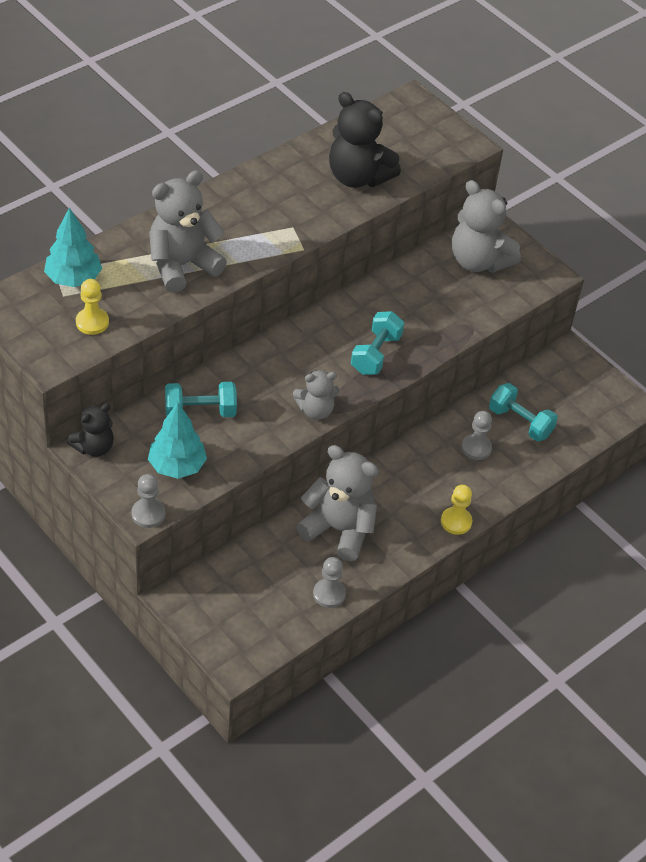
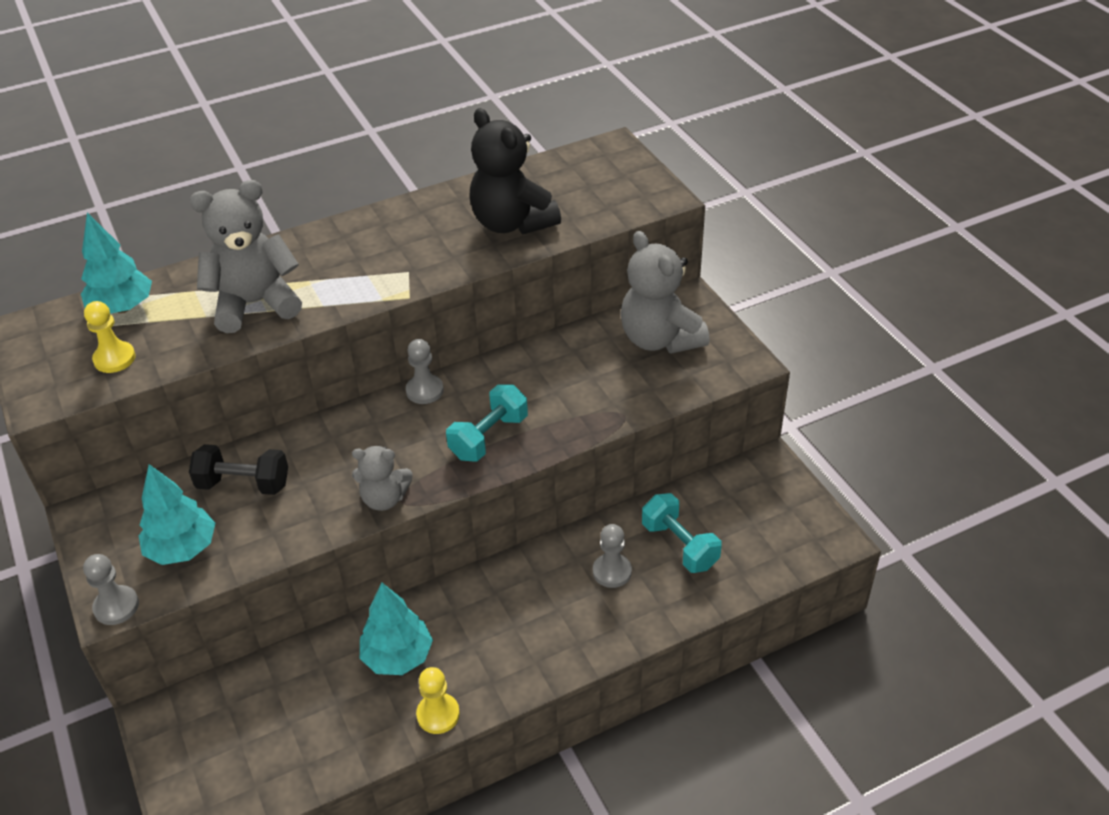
camera: 20 degrees right, 5 degrees down
(94, 447) = (97, 513): black teddy bear -> none
(200, 412) = (243, 484): turquoise dumbbell -> black dumbbell
(329, 594) = (350, 744): grey pawn -> grey pawn (425, 390)
(339, 529) = (397, 656): grey teddy bear -> turquoise tree
(456, 522) = (552, 667): yellow pawn -> yellow pawn (438, 714)

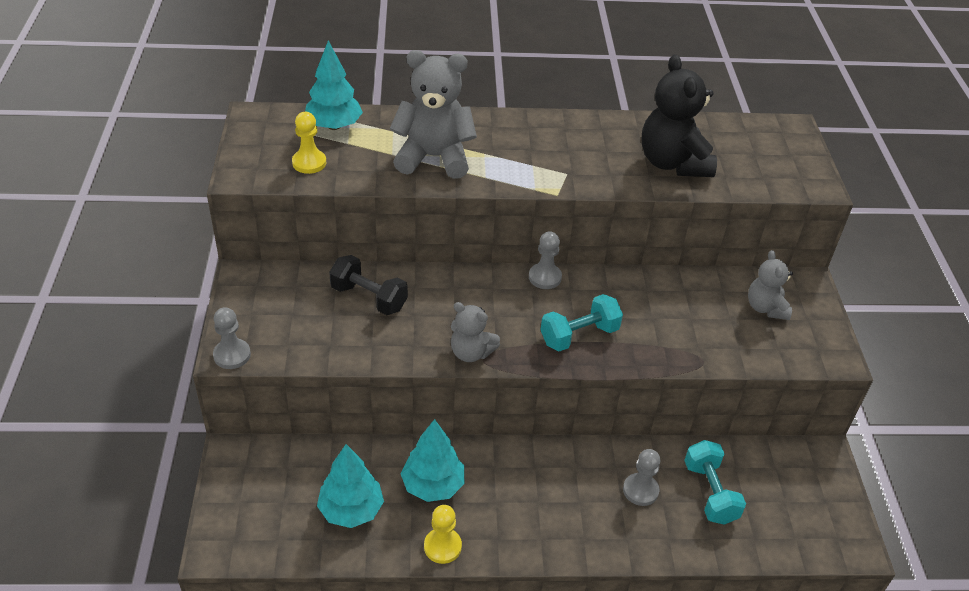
camera: 20 degrees right, 0 degrees up
(182, 549) = (300, 330): turquoise tree -> turquoise tree (351, 510)
(660, 339) = (765, 308): grey teddy bear -> grey teddy bear, size x0.58

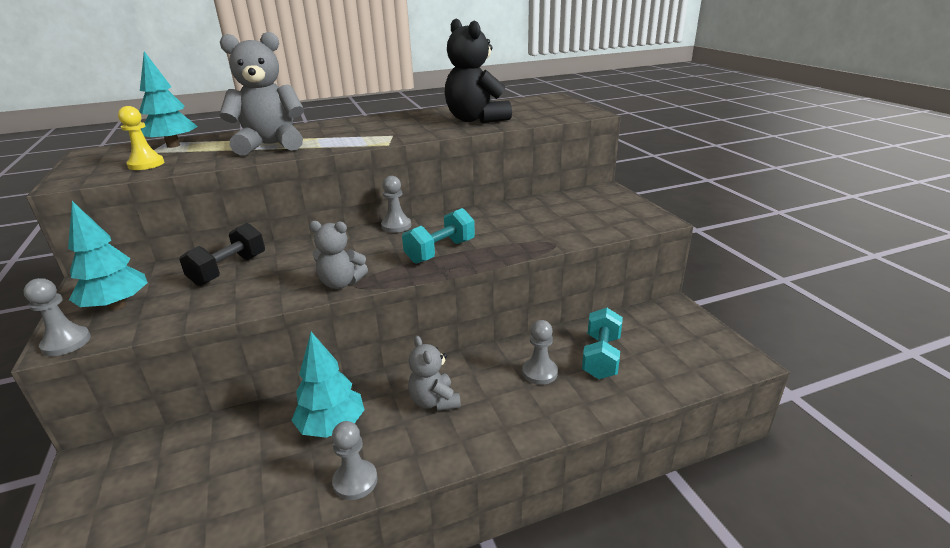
camera: 15 degrees left, 15 degrees down
(351, 510) = (240, 477): turquoise tree -> turquoise tree (117, 306)
(369, 298) = (229, 270): black dumbbell -> black dumbbell turned 75 degrees counterclockwise
(442, 546) = (355, 481): yellow pawn -> grey pawn
(710, 493) = (601, 357): turquoise dumbbell -> turquoise dumbbell turned 45 degrees clockwise
(765, 308) = (584, 206): grey teddy bear -> grey teddy bear (434, 401)

